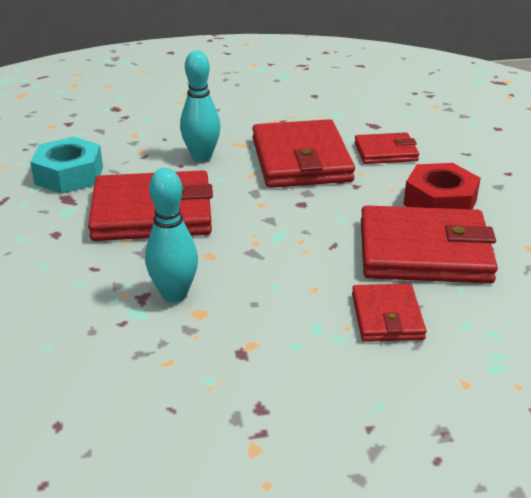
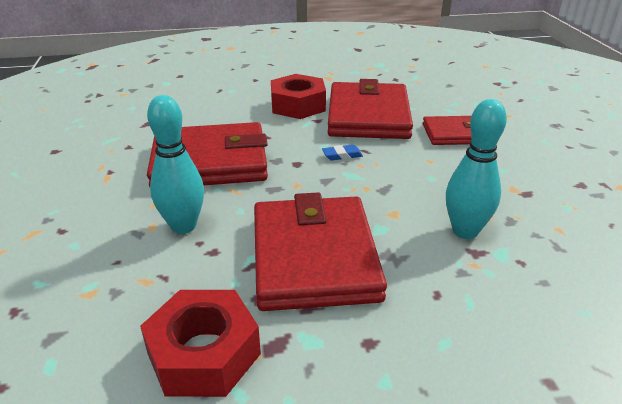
camera: 90 degrees left, 0 degrees up
(69, 175) = (204, 353): turquoise nut -> red nut
(320, 230) = (342, 155): none -> blue eraser
(385, 152) = (207, 120): red wallet -> none

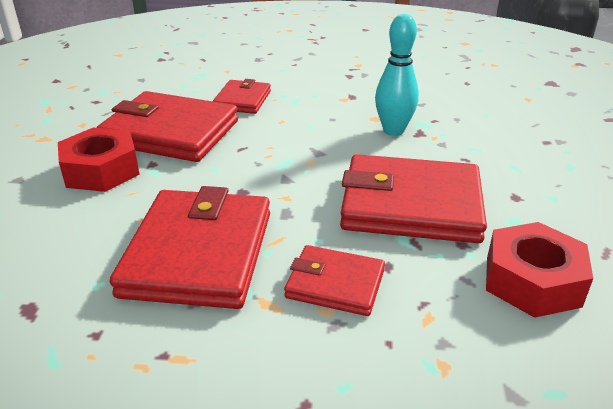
camera: 75 degrees left, 0 degrees up
(183, 226) = (335, 284): turquoise bowling pin -> red wallet
(342, 155) = (243, 162): blue eraser -> none

